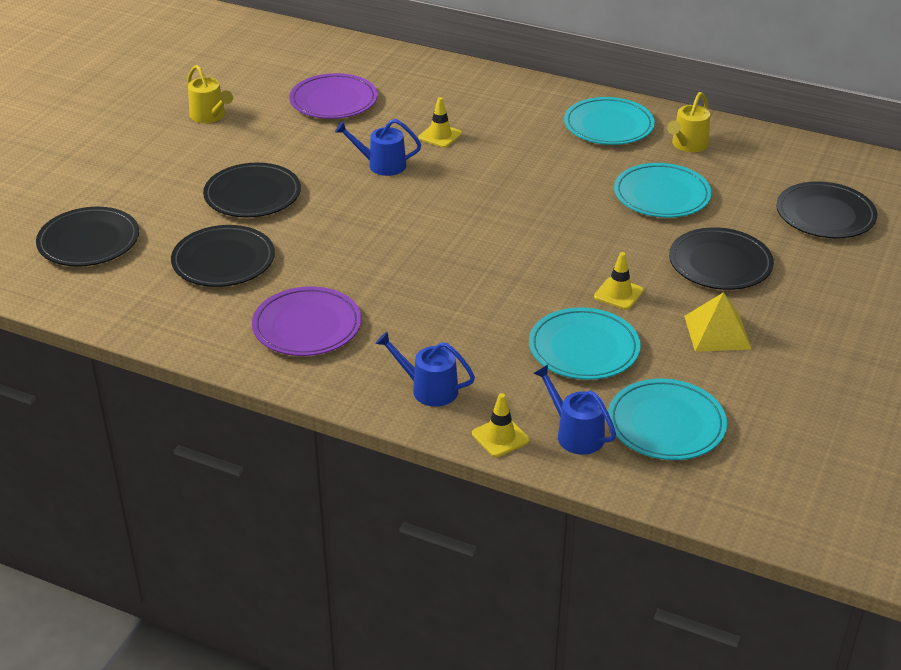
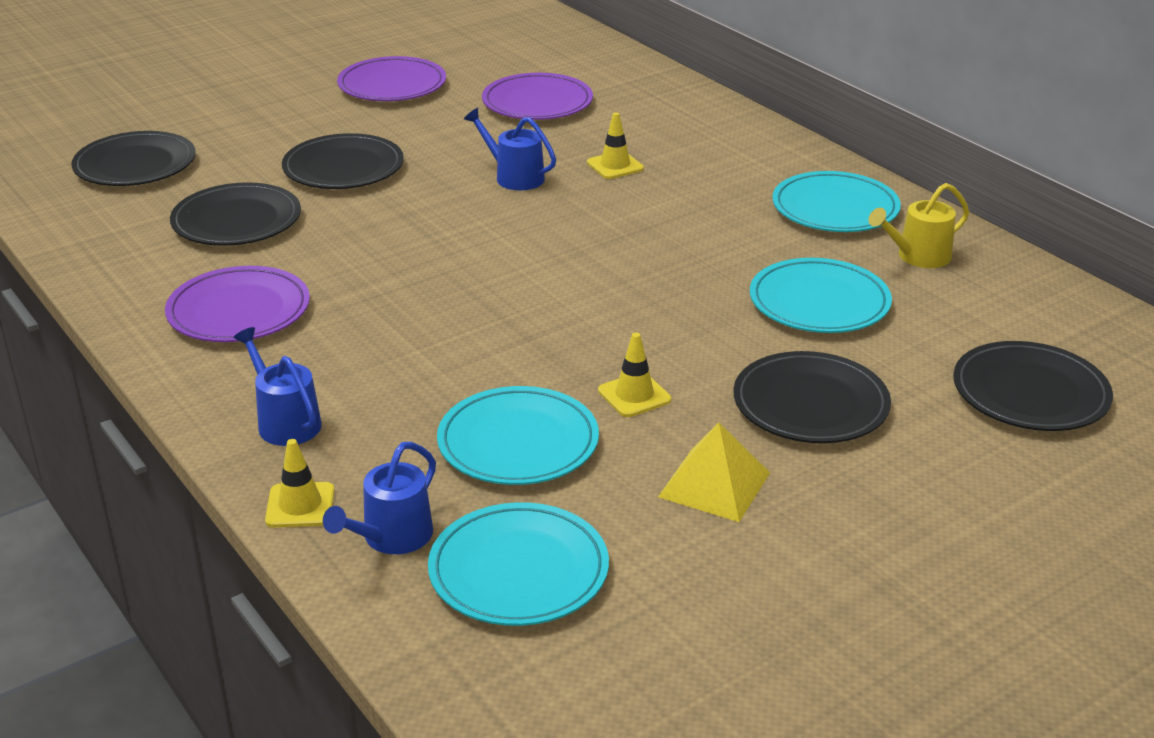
camera: 30 degrees right, 5 degrees down
(210, 116) = (392, 85): yellow watering can -> purple plate
(575, 434) = (392, 537): blue watering can -> blue watering can turned 135 degrees counterclockwise

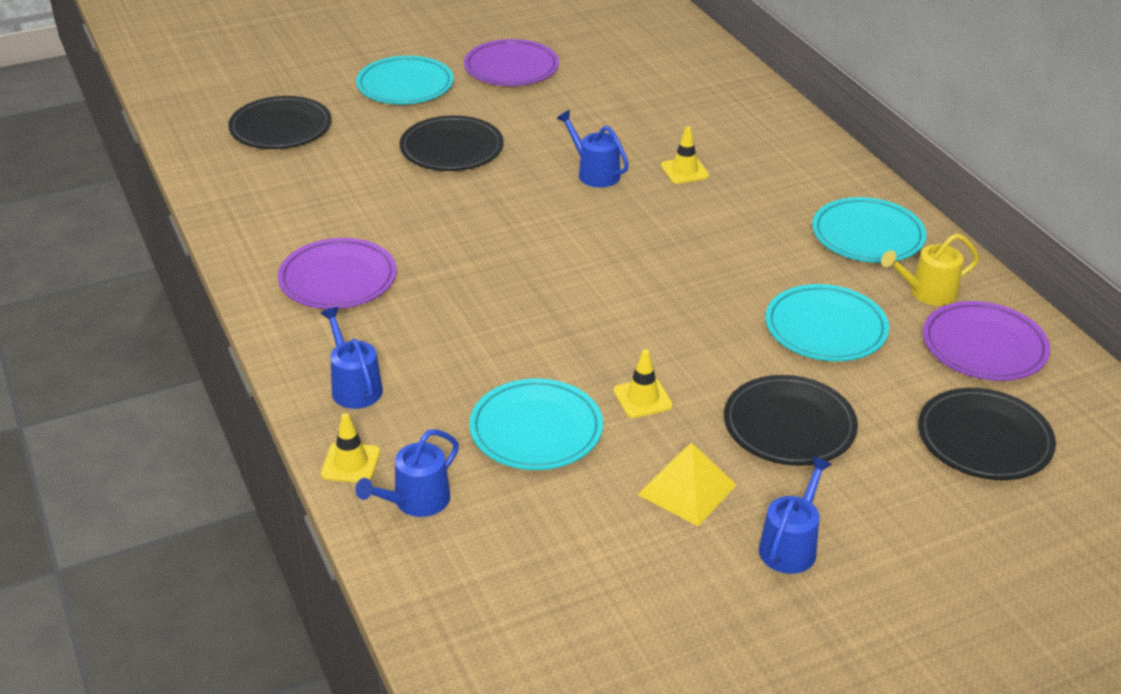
camera: 10 degrees right, 5 degrees up
(237, 221) = (353, 192): black plate -> none
(518, 570) = (509, 544): turquoise plate -> turquoise plate (405, 85)
(537, 103) = (633, 98): purple plate -> purple plate (984, 346)
(853, 529) = (790, 546): none -> blue watering can

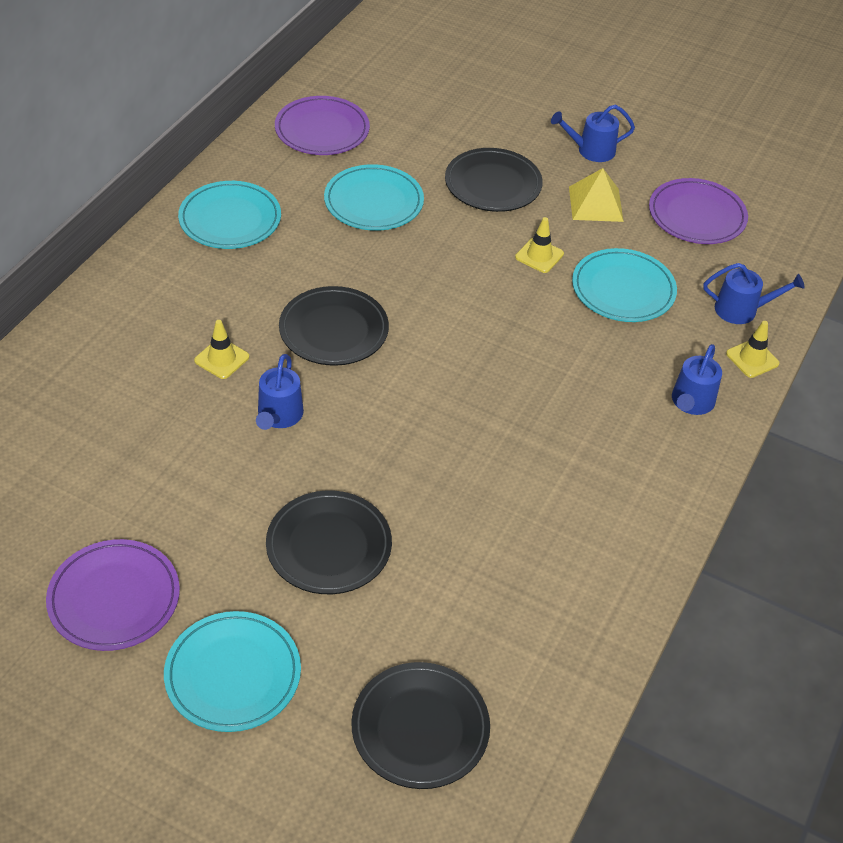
camera: 130 degrees left, 10 degrees up
(338, 279) = (596, 495): purple plate -> purple plate (696, 215)
(927, 293) = (281, 169): yellow watering can -> none
(984, 439) = (419, 108): black plate -> black plate (334, 330)

